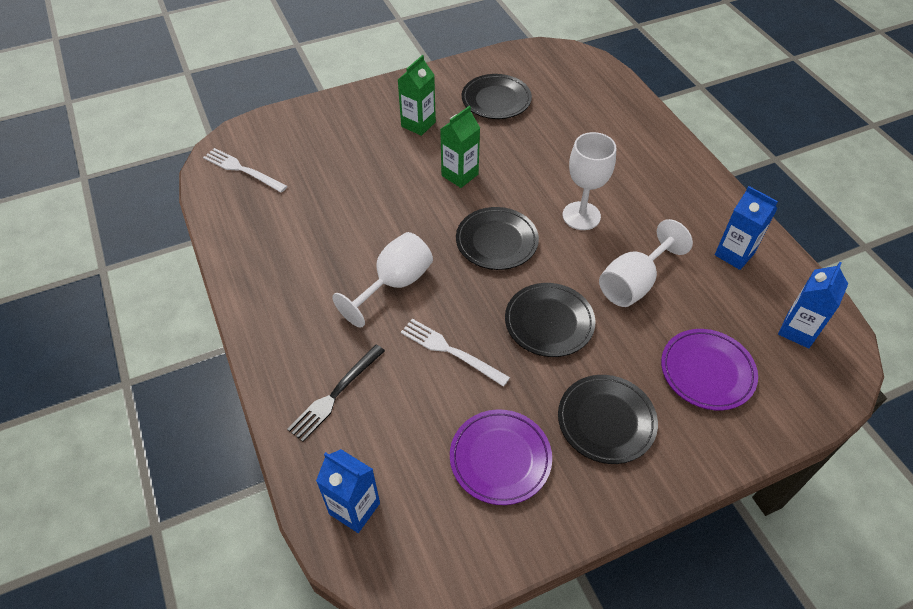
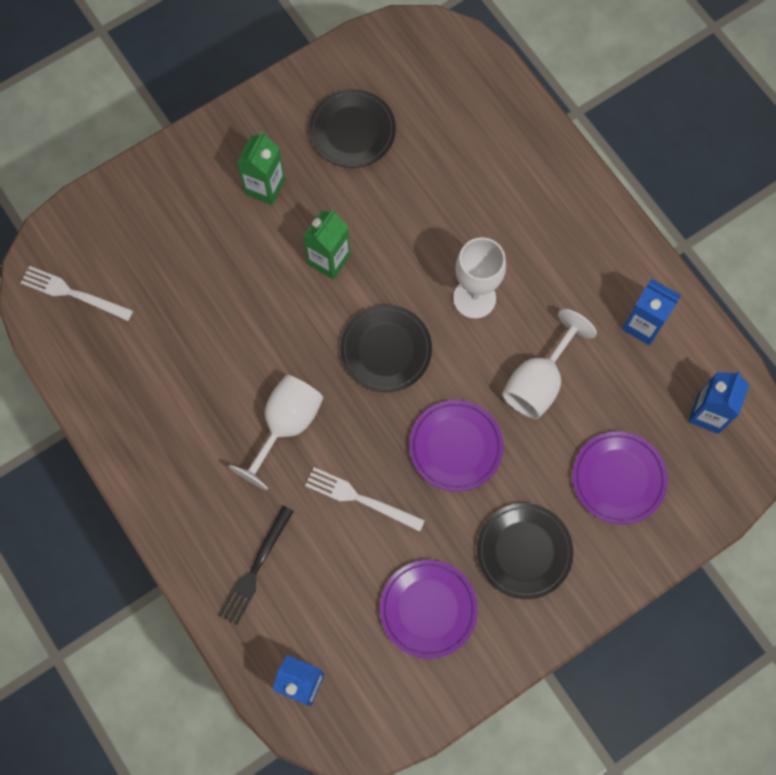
camera: 10 degrees left, 20 degrees up
(549, 322) = (455, 447): black plate -> purple plate

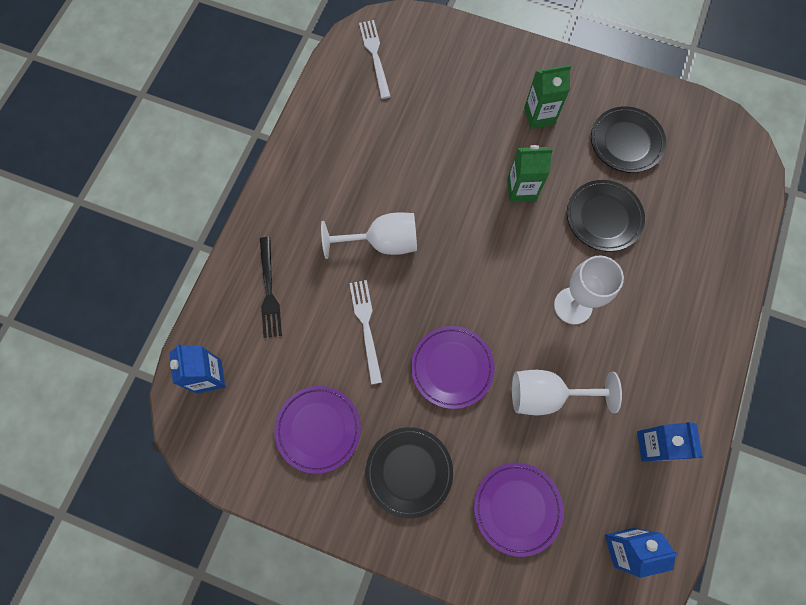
camera: 55 degrees right, 0 degrees up
(255, 568) = (269, 290): black fork -> black fork turned 90 degrees counterclockwise
(386, 350) = (486, 271): black plate -> black plate (603, 217)

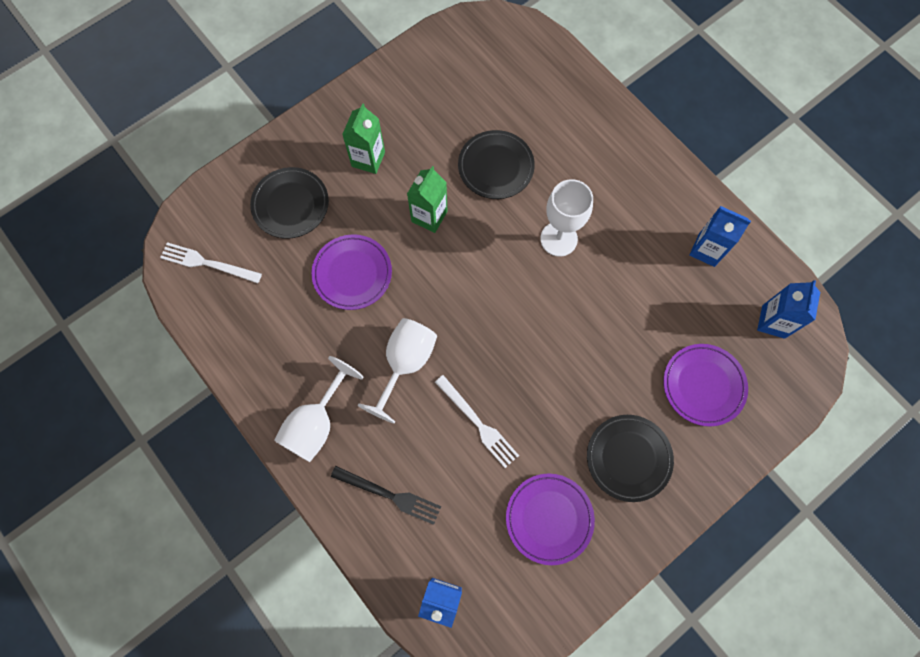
camera: 60 degrees left, 0 degrees up
(366, 327) = (478, 423): white fork -> white fork turned 150 degrees counterclockwise
(452, 367) = (557, 369): purple plate -> purple plate (352, 274)
(546, 395) = (623, 306): white goblet -> white goblet (316, 423)
(626, 142) = (439, 107): black plate -> black plate (291, 205)

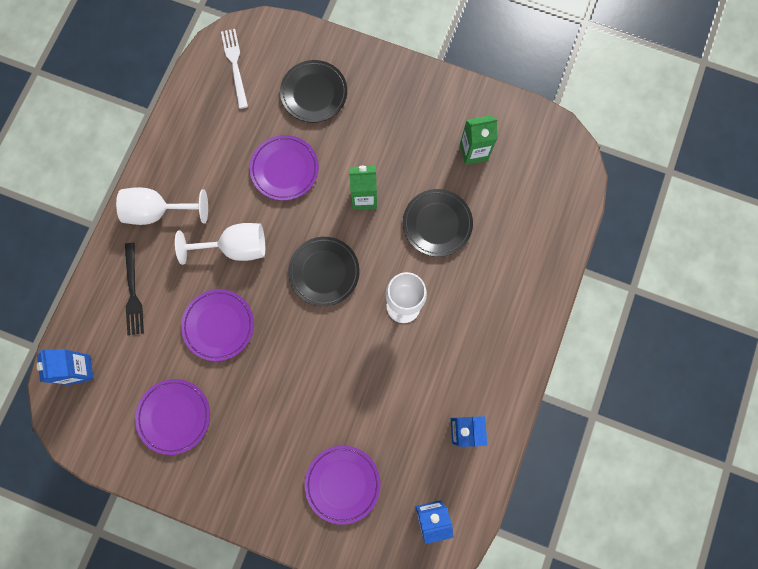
camera: 60 degrees right, 5 degrees up
(368, 159) = (385, 125): green carton -> green carton (473, 151)
(478, 423) = (218, 325): white fork -> purple plate
(628, 458) = (251, 453): black plate -> black plate (324, 272)

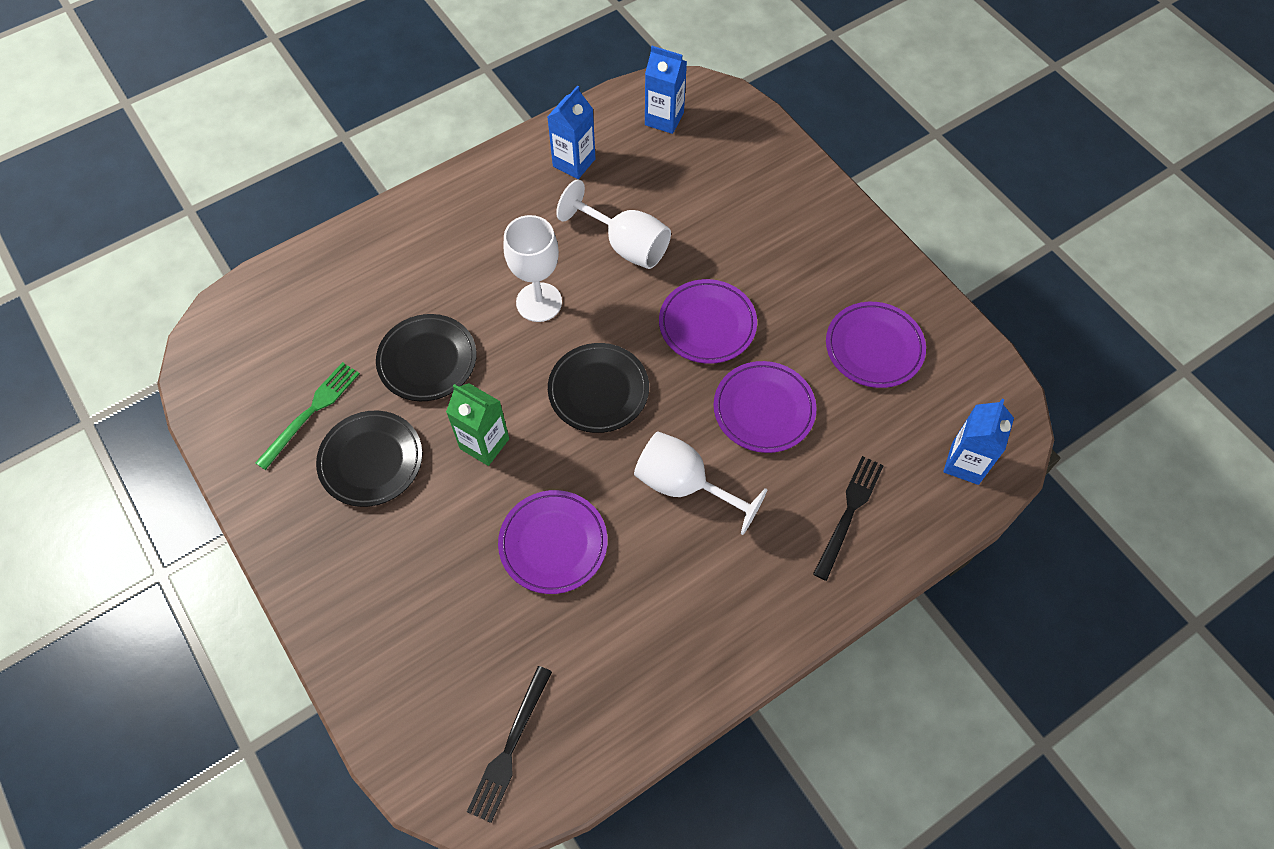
camera: 145 degrees left, 15 degrees down
(158, 211) = (757, 597): white goblet -> white goblet (625, 245)
(235, 65) = (510, 747): white fork -> black fork
(314, 93) = (435, 624): black plate -> black plate (371, 461)
(342, 484) = (730, 188): purple plate -> purple plate (707, 324)
(473, 151) = (311, 412): green carton -> green fork

